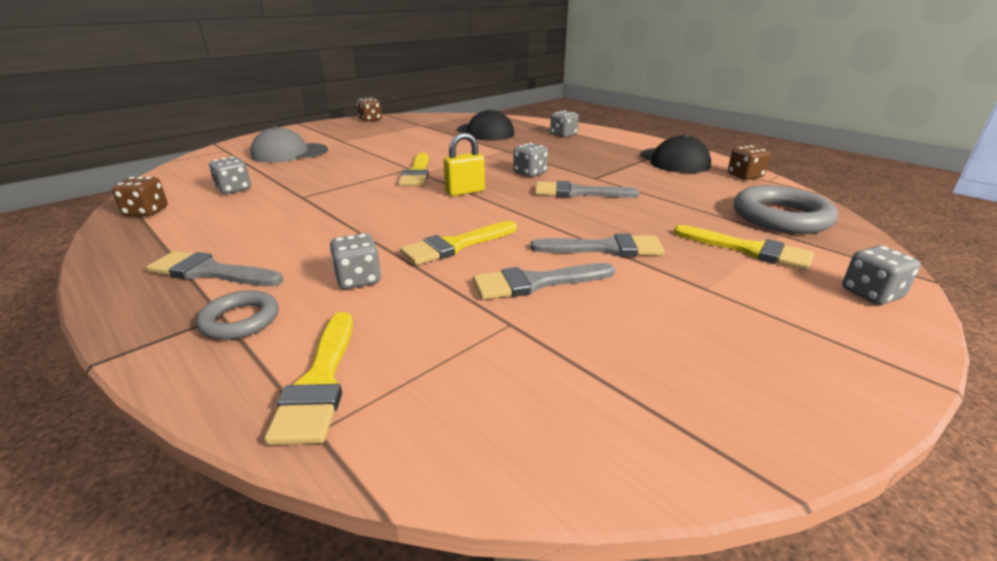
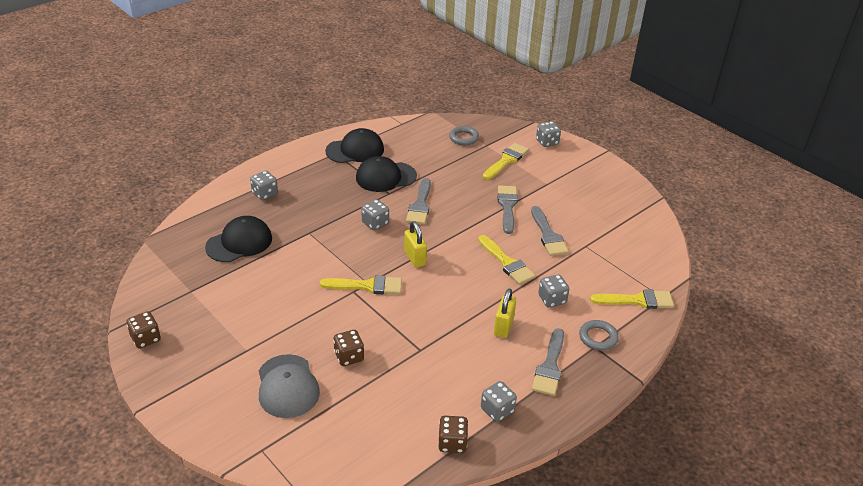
camera: 90 degrees left, 10 degrees up
(234, 189) = (399, 400): grey dice -> grey dice (497, 410)
(313, 241) = (503, 327): none -> yellow padlock
(629, 175) = (385, 177): none -> black cap
(744, 176) = (393, 130): brown dice -> brown dice (349, 356)
(781, 217) = (463, 138): grey ring -> grey ring, size x0.56

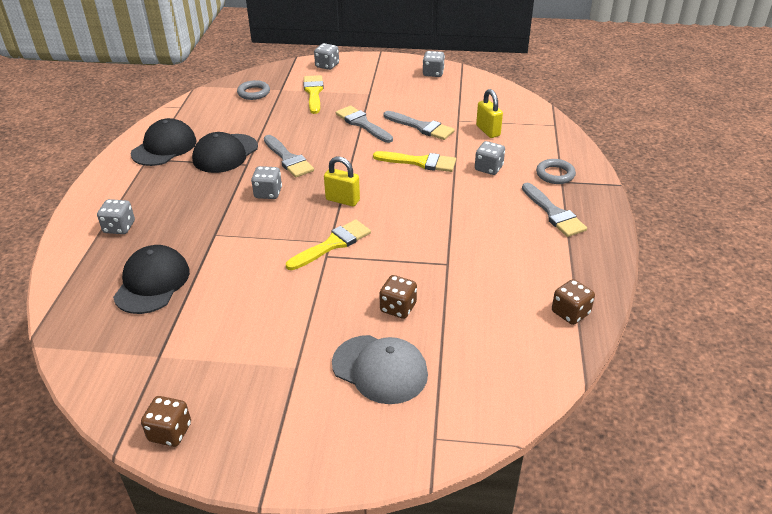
camera: 40 degrees left, 0 degrees up
(497, 410) = (565, 267): grey dice -> grey dice (433, 73)
(503, 327) = (483, 207): yellow padlock -> yellow padlock (488, 131)
(637, 300) = (543, 136): yellow brush -> none

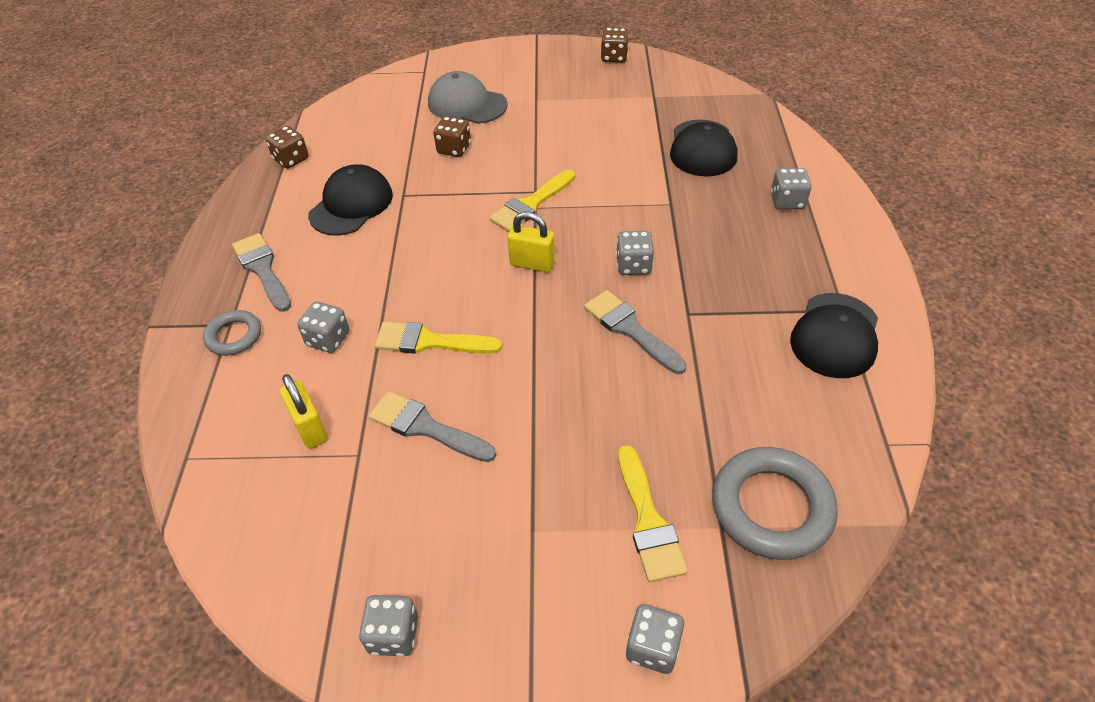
camera: 175 degrees right, 10 degrees up
(225, 153) = (731, 331): black cap -> black cap (351, 205)
(254, 93) = (771, 507): grey ring -> grey ring, size x1.78
(362, 124) = (531, 426): grey brush -> none

